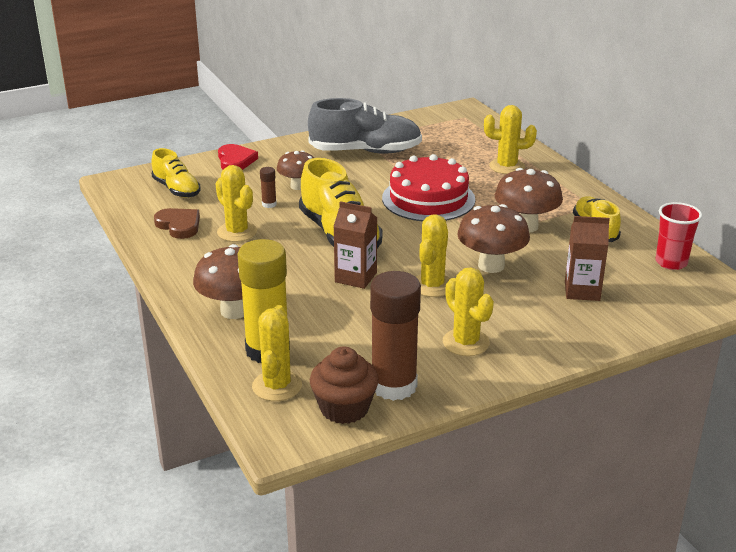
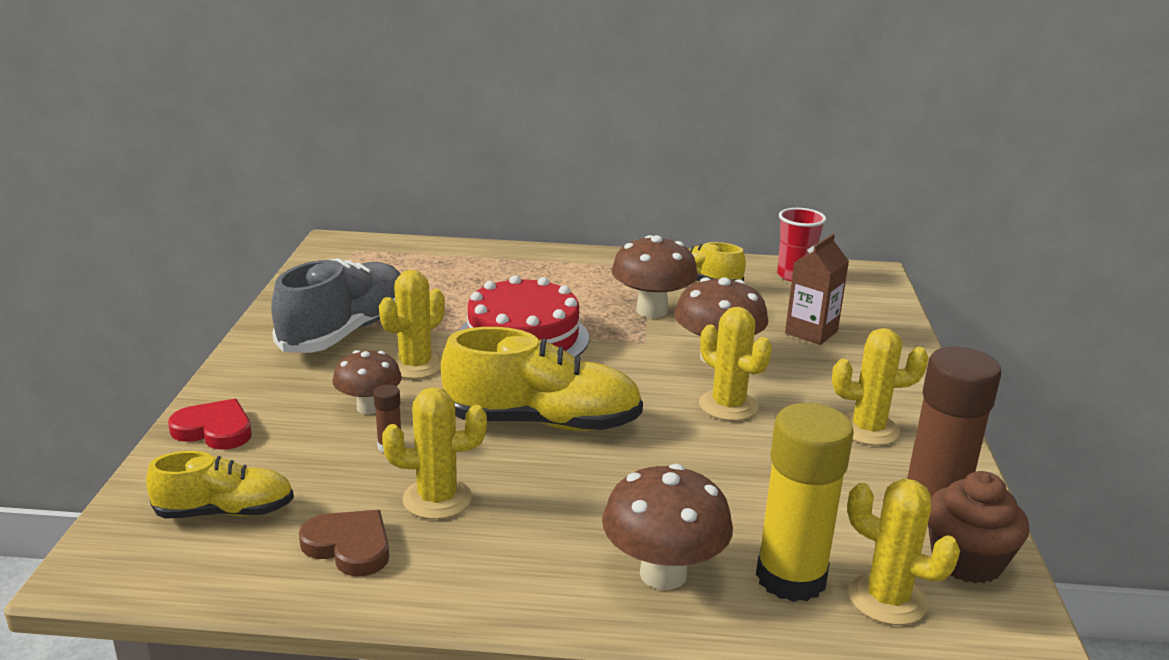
camera: 60 degrees left, 5 degrees down
(179, 225) = (349, 546): brown heart -> brown heart turned 45 degrees clockwise
(355, 277) = (661, 448): brown carton -> none
(507, 166) = (508, 272): yellow cactus -> yellow cactus (415, 365)

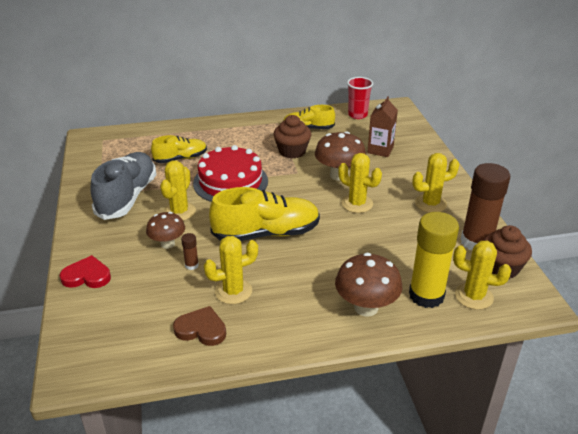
camera: 15 degrees left, 10 degrees up
(225, 512) = (122, 325): yellow shoe -> yellow shoe (180, 158)
(652, 310) = (292, 151): brown mushroom -> brown cupcake

